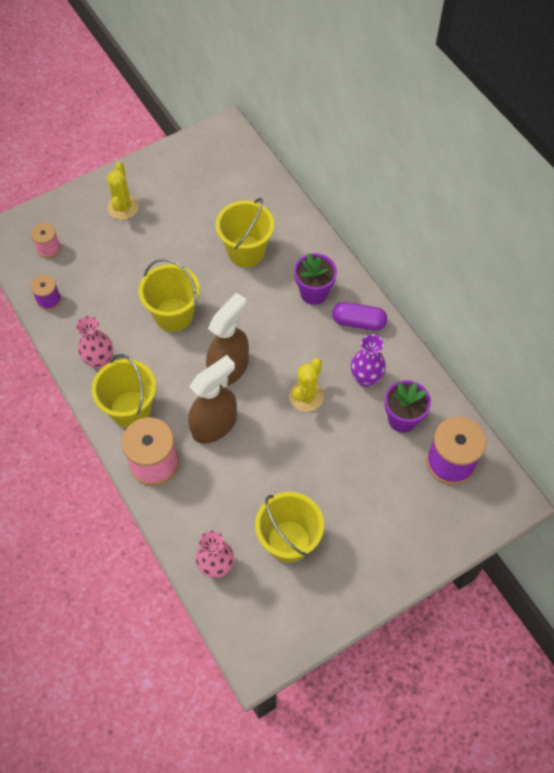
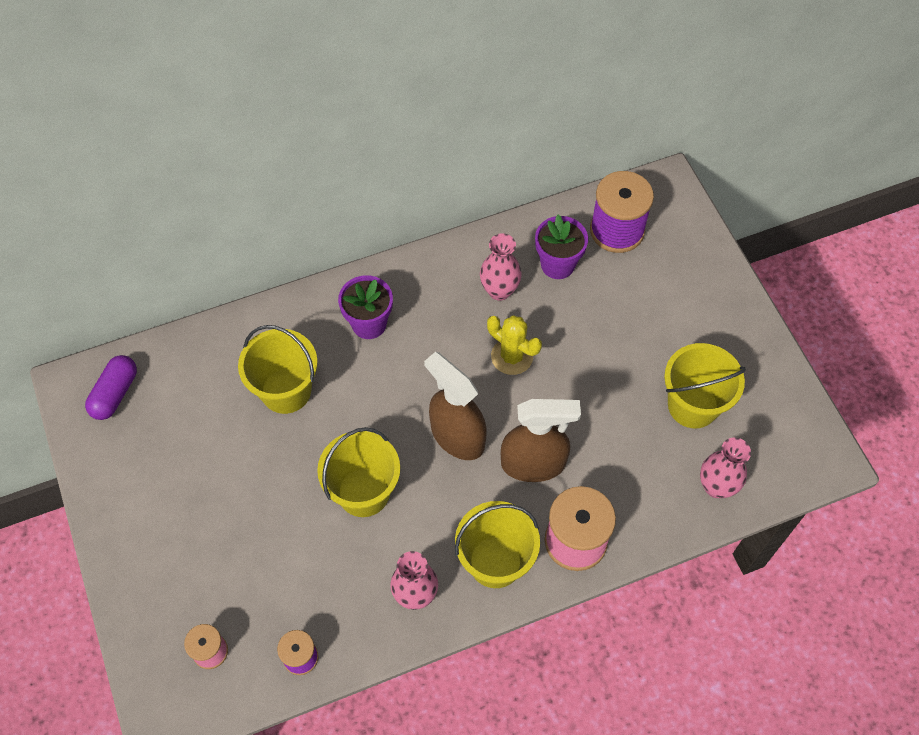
camera: 80 degrees left, 0 degrees up
(123, 207) = (167, 539): yellow cactus -> none
(214, 425) = (533, 463): brown spray bottle -> brown spray bottle turned 120 degrees clockwise
(358, 322) = (421, 283): purple capsule -> purple capsule (115, 393)
(366, 378) = (499, 290): purple vase -> pink vase

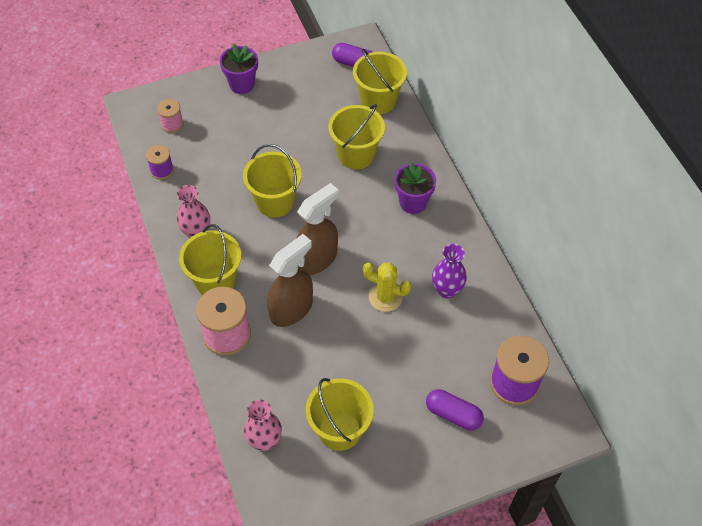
camera: 90 degrees right, 5 degrees down
(190, 363) = (378, 101): none -> yellow bucket
(499, 290) = (446, 290): pink vase -> purple vase
(512, 356) = (385, 297): yellow cactus -> yellow cactus turned 75 degrees clockwise
(533, 463) = (291, 309): brown spray bottle -> brown spray bottle turned 135 degrees counterclockwise
(557, 264) = (475, 334): purple flower pot -> purple flower pot (242, 84)
(661, 290) = (453, 414): none -> purple capsule

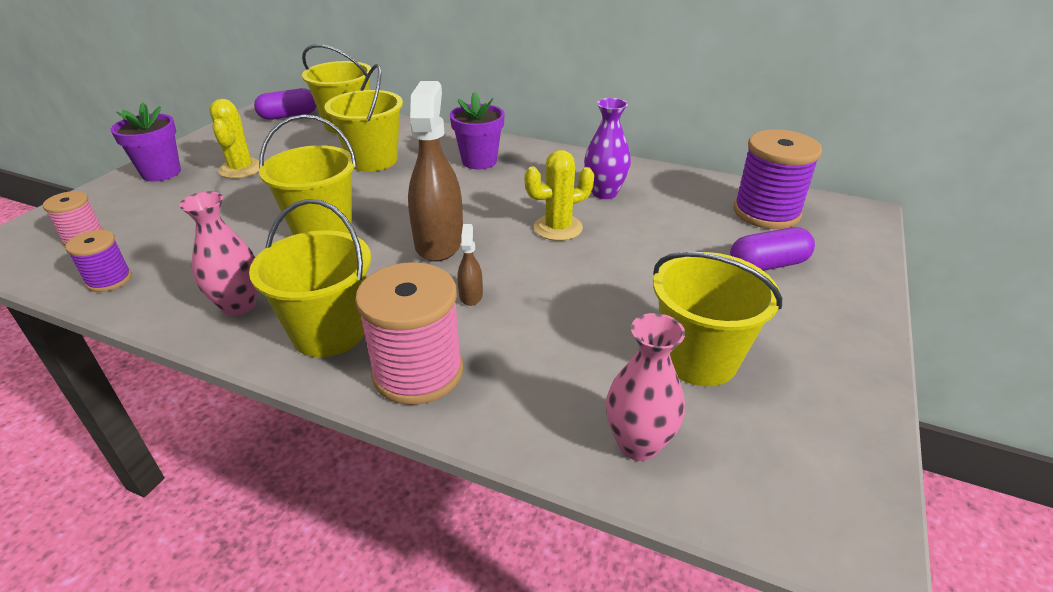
camera: 45 degrees left, 20 degrees down
(282, 111) = (241, 169): none -> yellow cactus
(291, 309) = (471, 295): brown spray bottle -> brown spray bottle, size x0.43

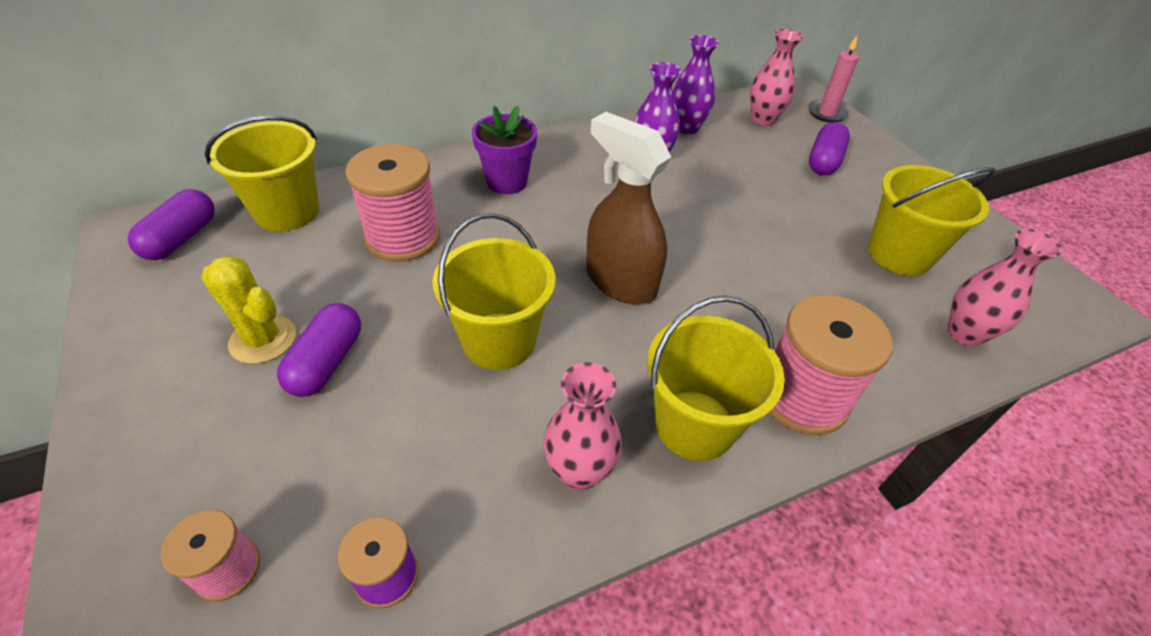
camera: 50 degrees left, 10 degrees up
(161, 173) = (150, 416): purple flower pot -> none
(243, 191) = (327, 362): none -> purple capsule
(373, 160) = (403, 237): yellow bucket -> pink spool
(471, 295) = (723, 310): brown spray bottle -> none
(558, 228) = (675, 210): yellow cactus -> none
(677, 188) = (686, 128): none -> purple vase
(766, 213) = (763, 120): purple spool -> pink vase
(854, 237) = (826, 113): none -> pink candle

